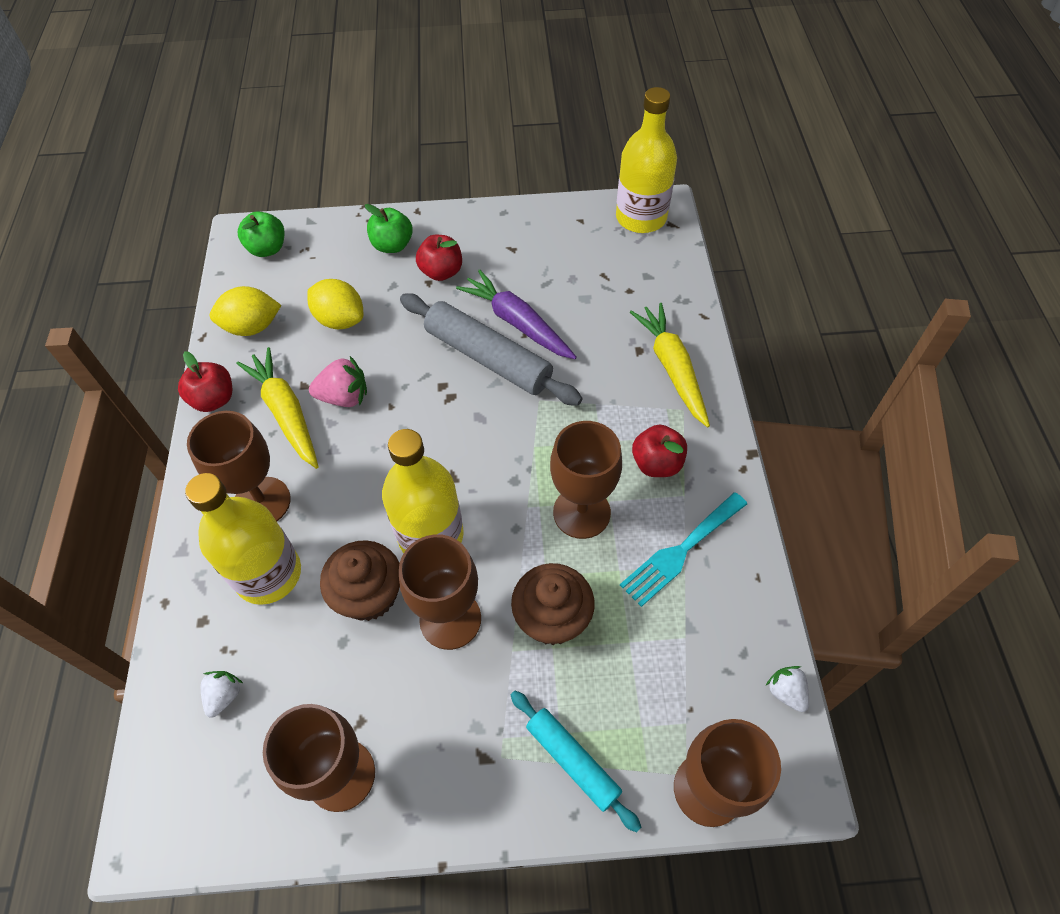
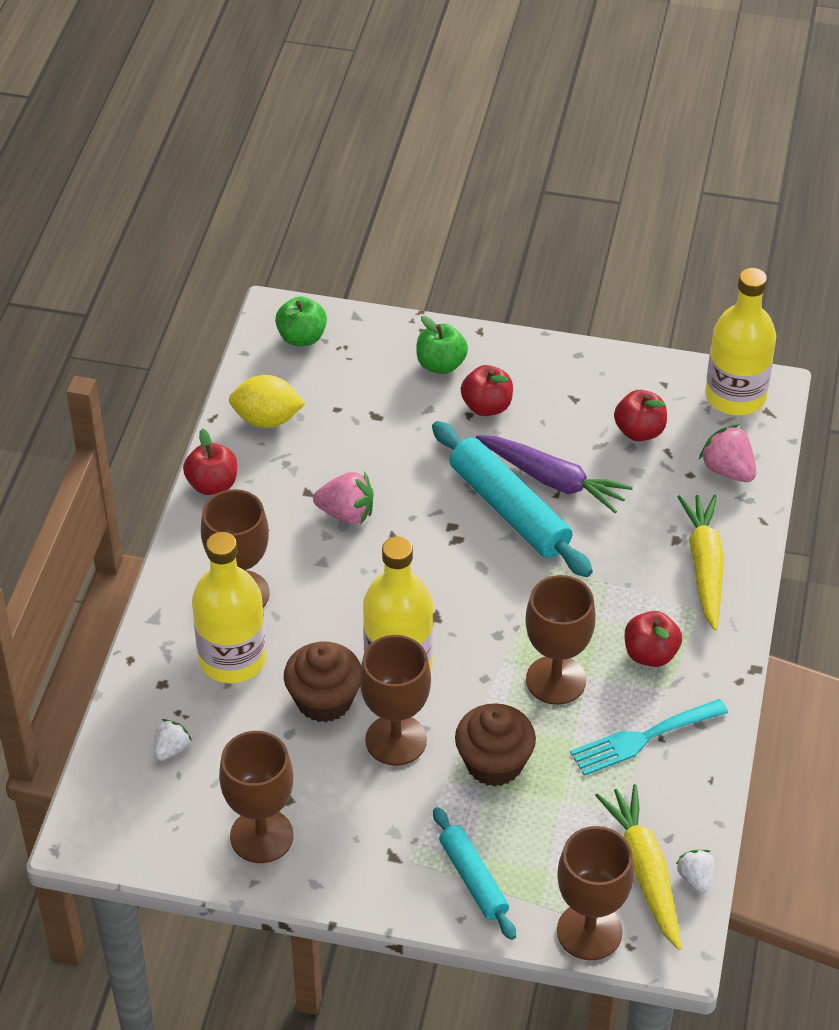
camera: 15 degrees right, 10 degrees down
(286, 413) = (283, 515): yellow carrot -> yellow carrot (644, 871)
(340, 320) = (362, 433): yellow lemon -> none
(488, 358) = (509, 509): grey rolling pin -> turquoise rolling pin
(517, 323) = (553, 480): purple carrot -> purple carrot turned 150 degrees clockwise
(575, 264) = (639, 431): none -> red apple
(658, 279) = (728, 470): none -> pink strawberry

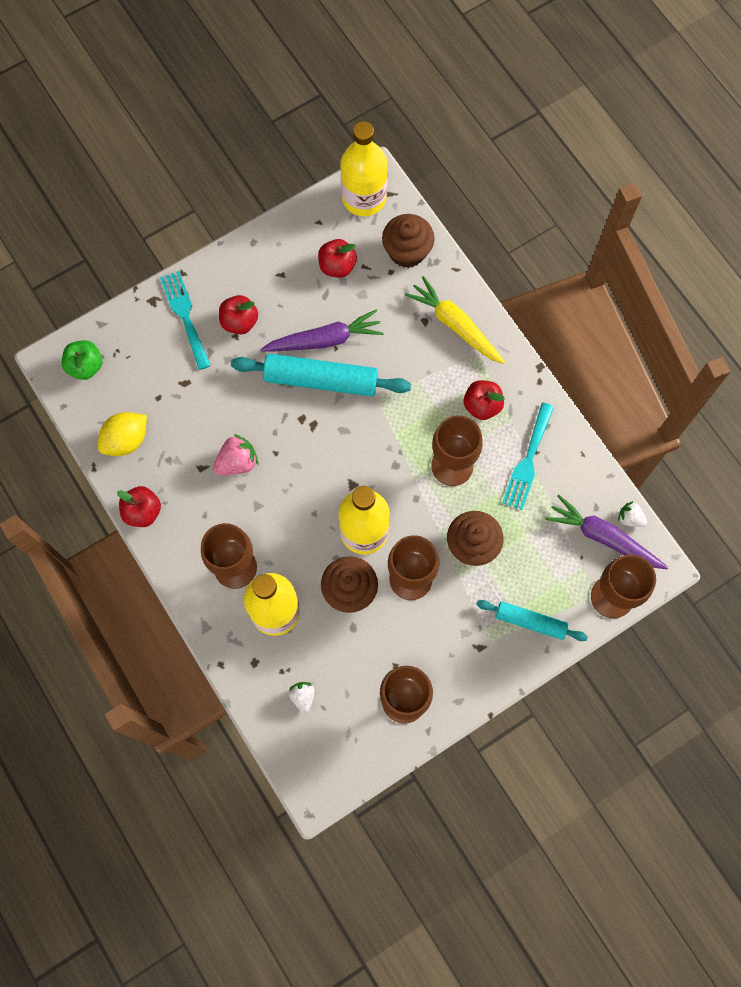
camera: 45 degrees left, 25 degrees up
(441, 365) = (185, 315): green apple -> turquoise fork
(644, 871) = (603, 537): yellow carrot -> purple carrot
(728, 470) = (407, 251): pink strawberry -> brown cupcake

